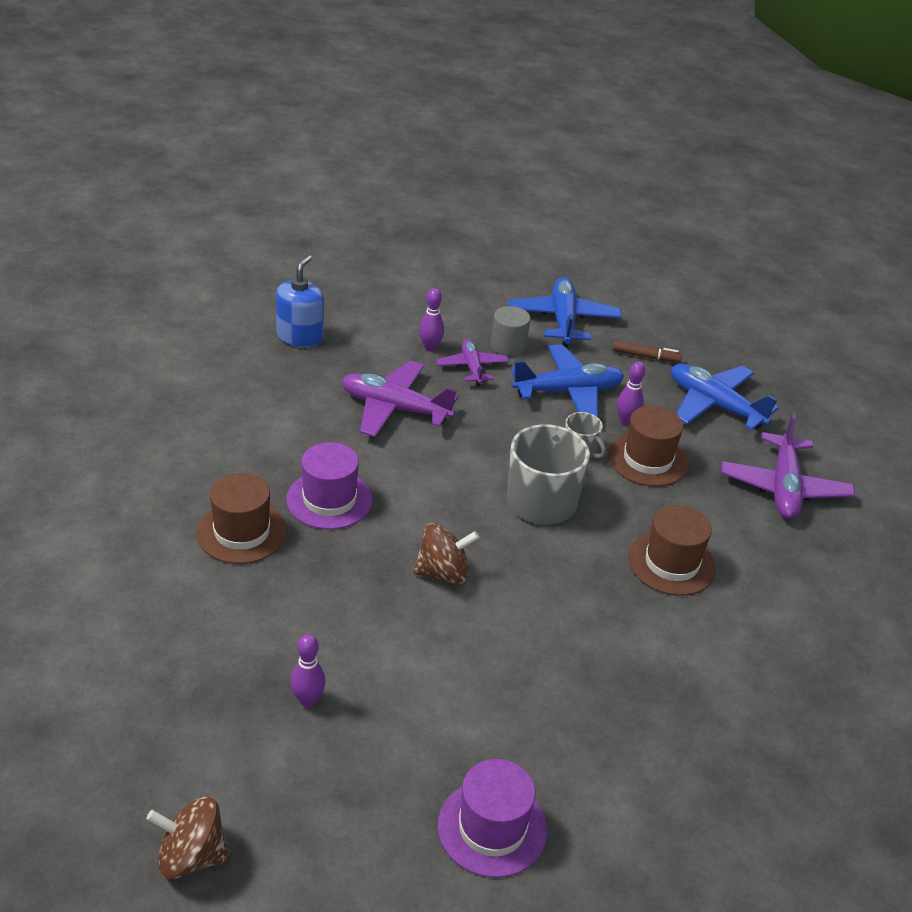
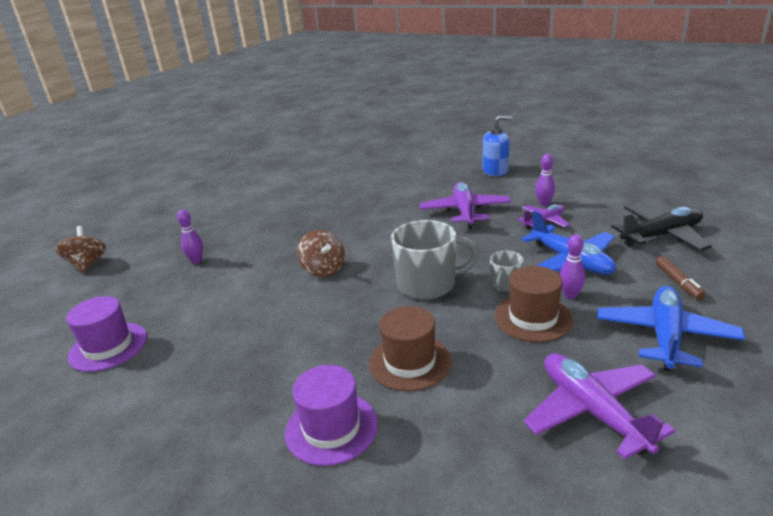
camera: 75 degrees right, 10 degrees down
(241, 532) = (313, 208): brown hat -> none
(329, 499) = (360, 220): purple hat -> purple hat (331, 428)
(508, 346) = (590, 226): grey cylinder -> none
(563, 320) = (661, 236): blue plane -> black plane
(783, 487) = (592, 411): purple plane -> purple plane turned 75 degrees clockwise

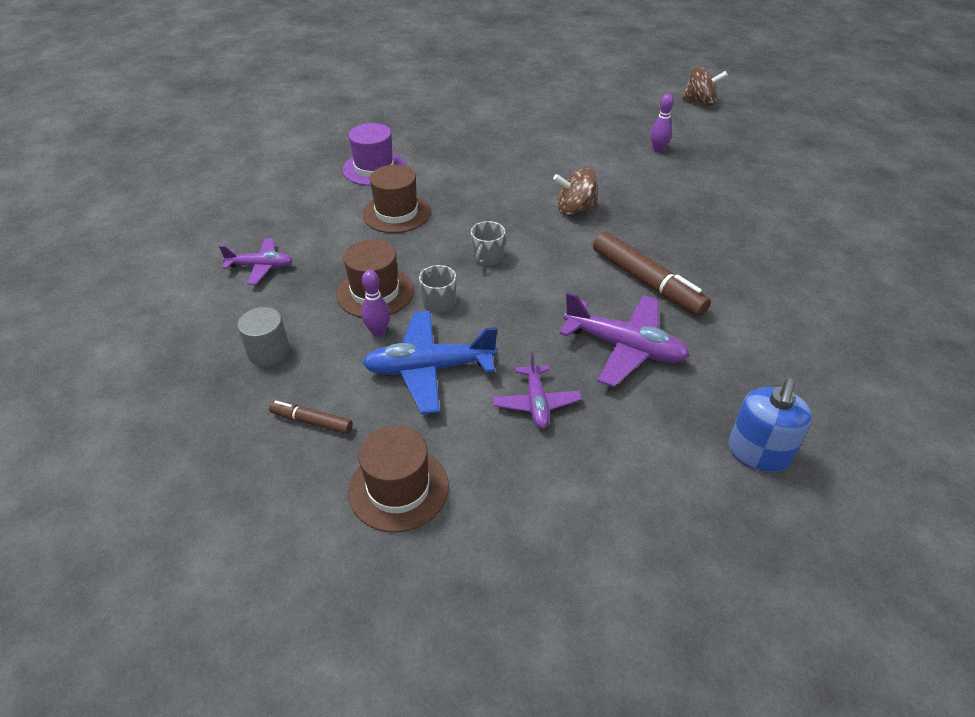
camera: 115 degrees right, 15 degrees up
(108, 347) = (551, 106): purple hat -> none
(394, 221) = (647, 282): none -> brown marker
(428, 284) = (487, 257): grey mug -> grey mug, size x0.51
(544, 204) = (588, 435): purple bowling pin -> none
(592, 411) = (261, 267): purple plane -> purple plane, size x0.60
(661, 236) = (398, 488): black plane -> brown hat
(665, 336) = (269, 352): blue plane -> grey cylinder

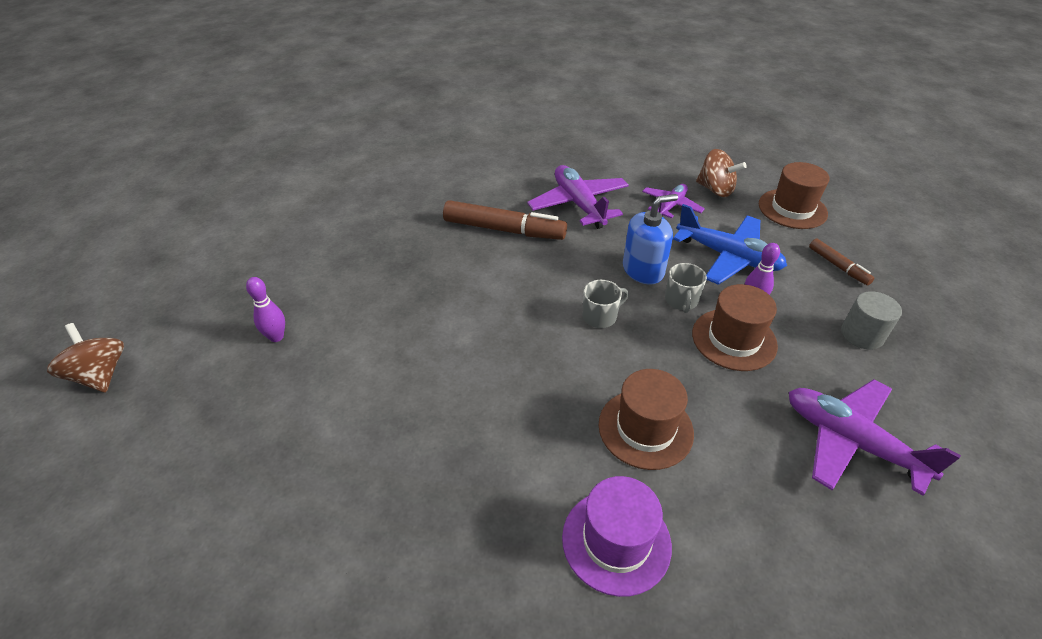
camera: 140 degrees left, 0 degrees up
(261, 267) = (851, 441): purple plane -> purple plane, size x1.66
(575, 209) = (463, 318): brown spinning top -> brown spinning top (715, 190)
(647, 282) = (504, 230): brown marker -> brown marker turned 105 degrees clockwise
(759, 452) = (577, 139): blue soap dispenser -> blue soap dispenser (643, 270)

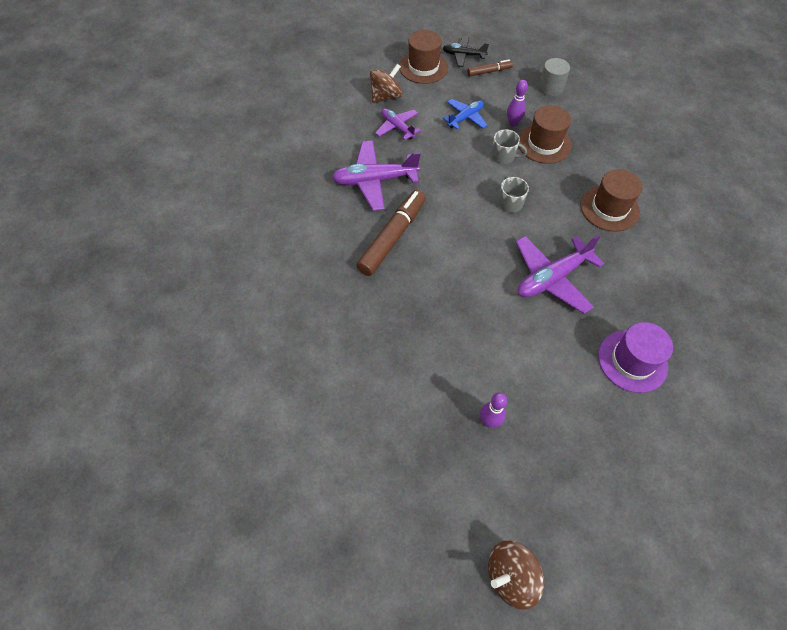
camera: 75 degrees left, 15 degrees up
(616, 541) = (683, 243): purple hat -> purple hat (632, 361)
(643, 270) = (467, 166): blue soap dispenser -> none
(728, 257) = (465, 118): blue plane -> blue plane, size x0.60
(848, 238) = (463, 55): none -> black plane
(851, 441) = (626, 126): purple plane -> purple plane (552, 278)

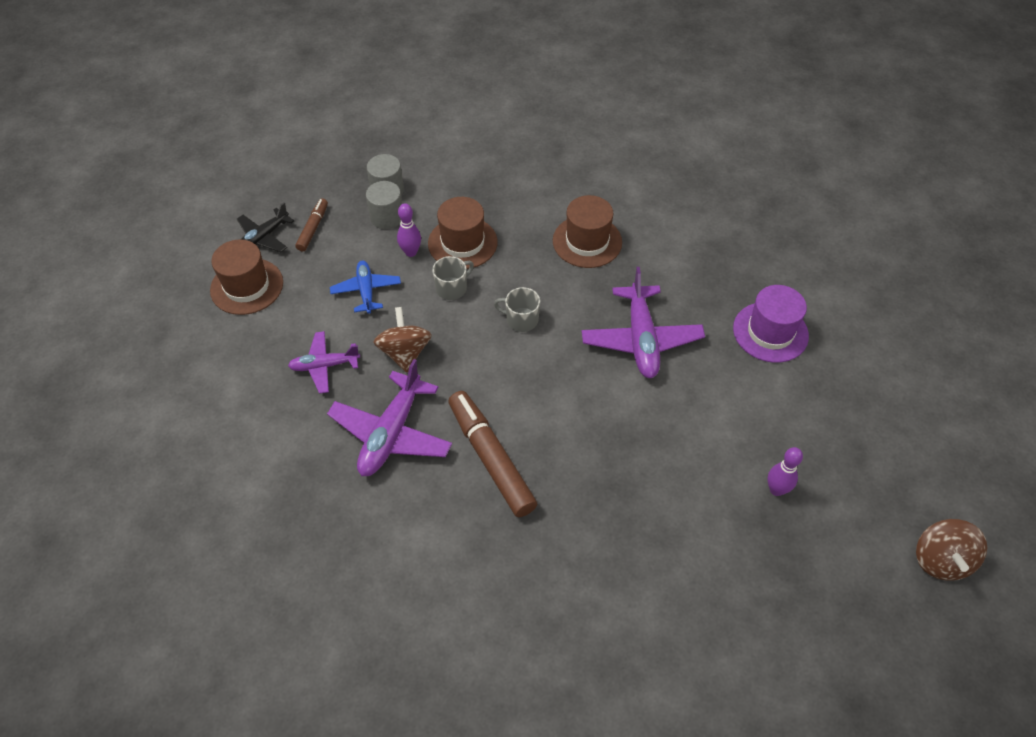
camera: 60 degrees left, 5 degrees down
(386, 97) = (262, 351): brown spinning top -> brown spinning top (405, 353)
(529, 98) = (387, 217): none -> grey cylinder

